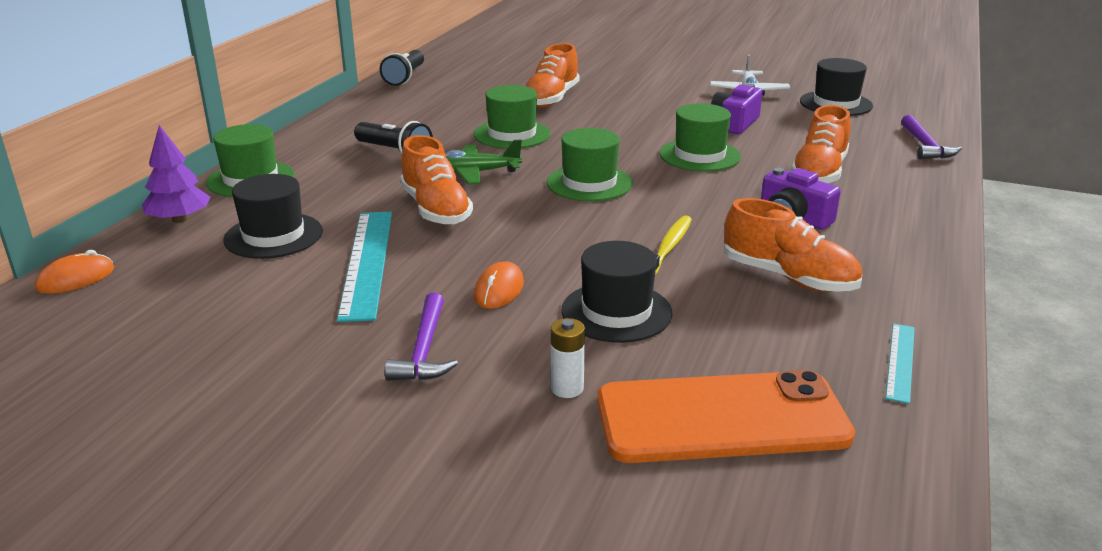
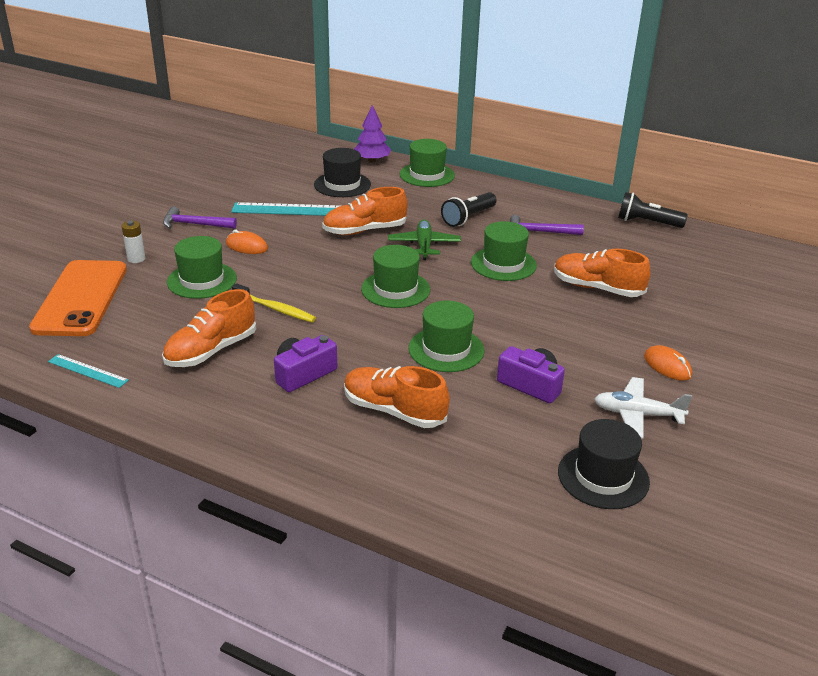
camera: 95 degrees right, 5 degrees up
(76, 279) = (310, 144): orange mouse -> orange mouse (667, 366)
(616, 312) = (202, 280): black hat -> green hat
(925, 146) = (457, 511): purple hammer -> purple hammer (540, 232)

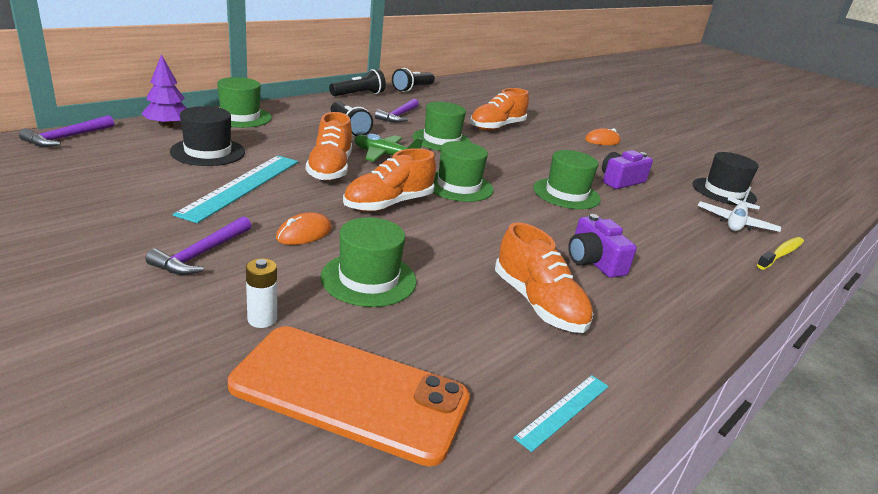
camera: 75 degrees left, 5 degrees down
(275, 309) = (464, 248): yellow toothbrush -> yellow toothbrush (781, 254)
(312, 144) = (67, 138): none -> purple hammer
(394, 411) = (654, 235): orange shoe -> orange shoe (388, 204)
(571, 202) = (358, 94): none -> black flashlight
(637, 414) = (656, 164): white plane -> white plane (735, 223)

